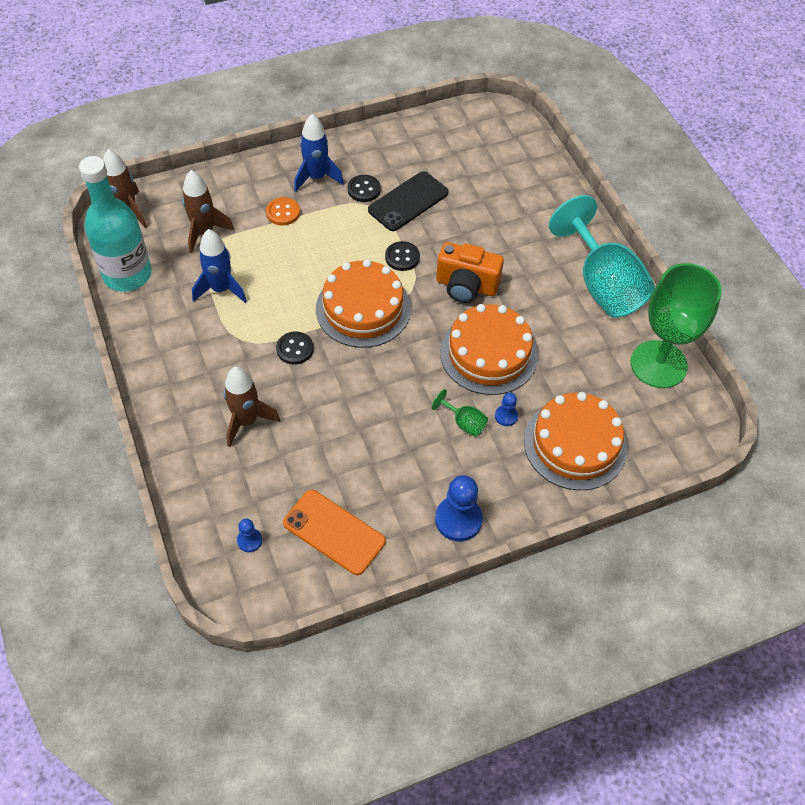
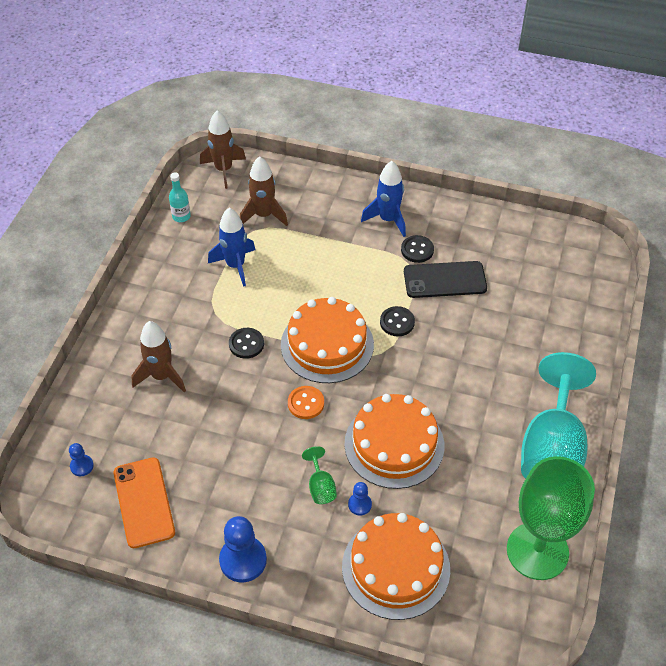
camera: 40 degrees right, 5 degrees down
(127, 275) = (181, 216): turquoise bottle -> turquoise bottle, size x0.42
(283, 212) = (336, 233): orange button -> orange button (306, 403)
(466, 286) = (428, 377): orange camera -> none

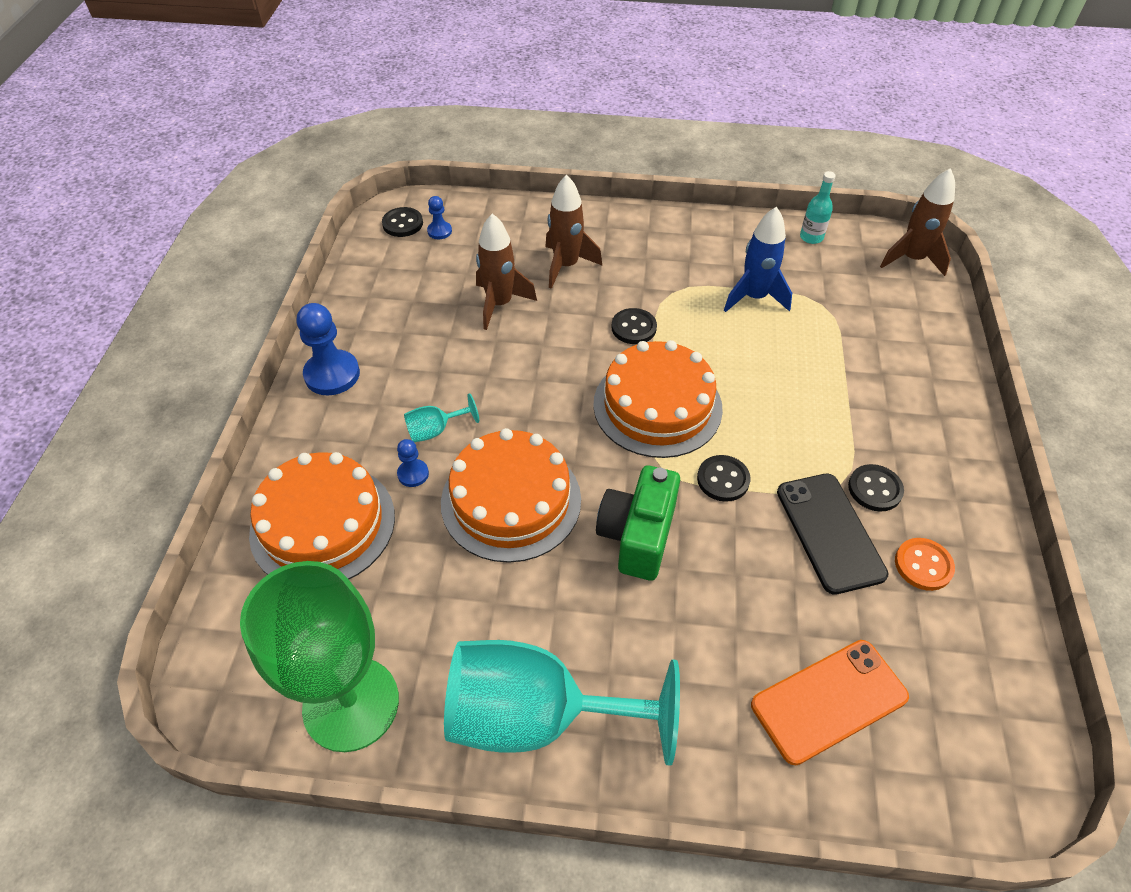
camera: 80 degrees right, 0 degrees up
(59, 496) = (402, 224): none -> black button
(144, 502) = (400, 283): orange phone -> orange phone (829, 701)
(264, 215) = (853, 309): brown rocket -> brown rocket (500, 304)
(306, 403) = (557, 398): orange button -> orange button (923, 565)
(320, 487) = (435, 430): green goblet -> turquoise goblet
(388, 219) = (918, 445): blue rocket -> none
(433, 376) = (637, 536): none -> green camera

